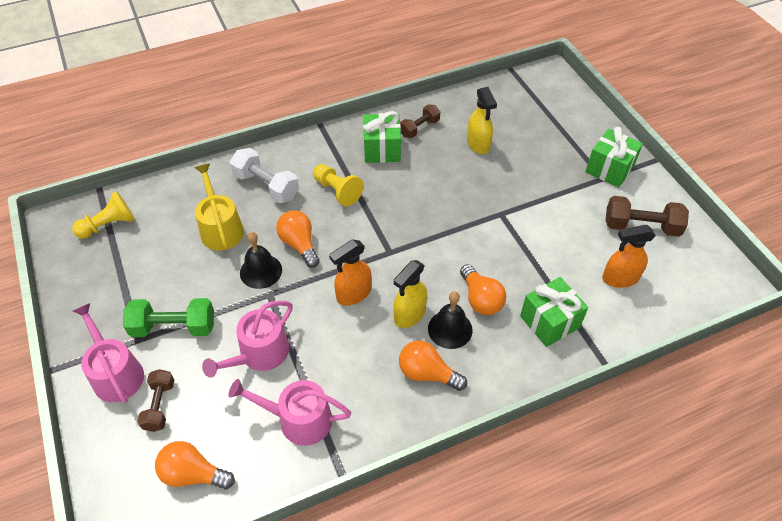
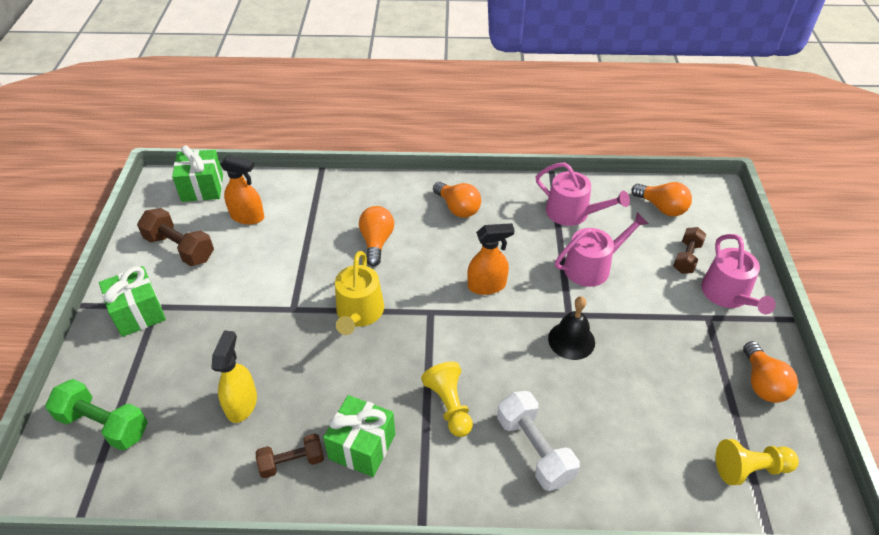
camera: 155 degrees left, 5 degrees down
(174, 327) = (670, 316): green dumbbell -> green dumbbell (104, 424)
(220, 228) = (606, 408): yellow watering can -> yellow watering can (359, 313)
(299, 244) = (520, 354): orange light bulb -> orange light bulb (762, 383)
(409, 314) = (446, 252): yellow spray bottle -> none
(450, 329) = (419, 230): black bell -> none
(549, 321) = (335, 208): green gift -> green gift (202, 188)

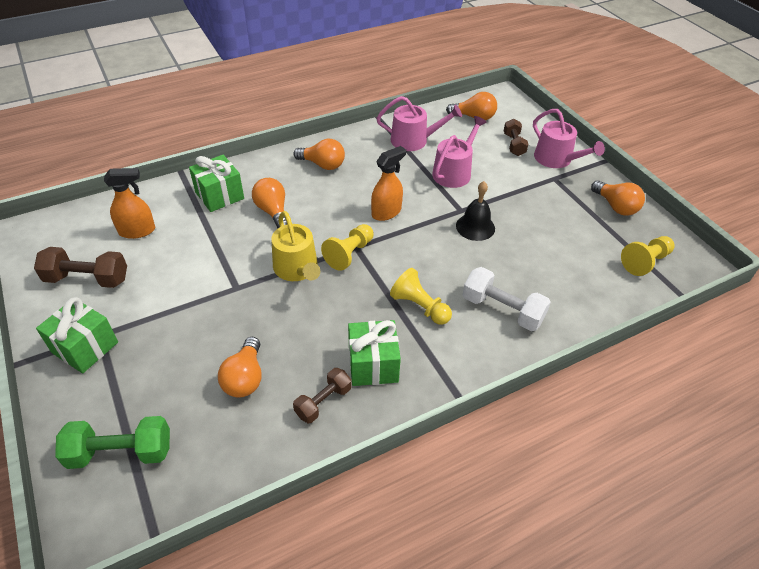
camera: 30 degrees left, 0 degrees up
(202, 188) = (72, 222): green gift -> green gift (219, 195)
(242, 404) = (245, 378): yellow spray bottle -> orange light bulb
(419, 317) = (349, 254): none -> yellow pawn

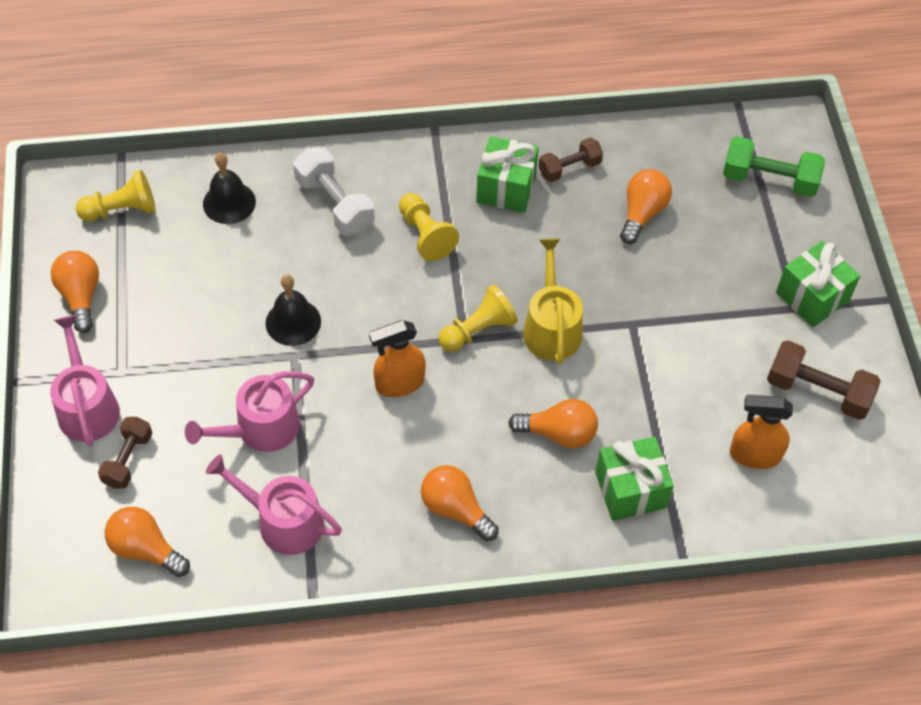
camera: 160 degrees left, 10 degrees up
(273, 211) = (558, 433): orange light bulb -> orange light bulb turned 75 degrees counterclockwise
(579, 288) = (229, 202): none -> black bell

